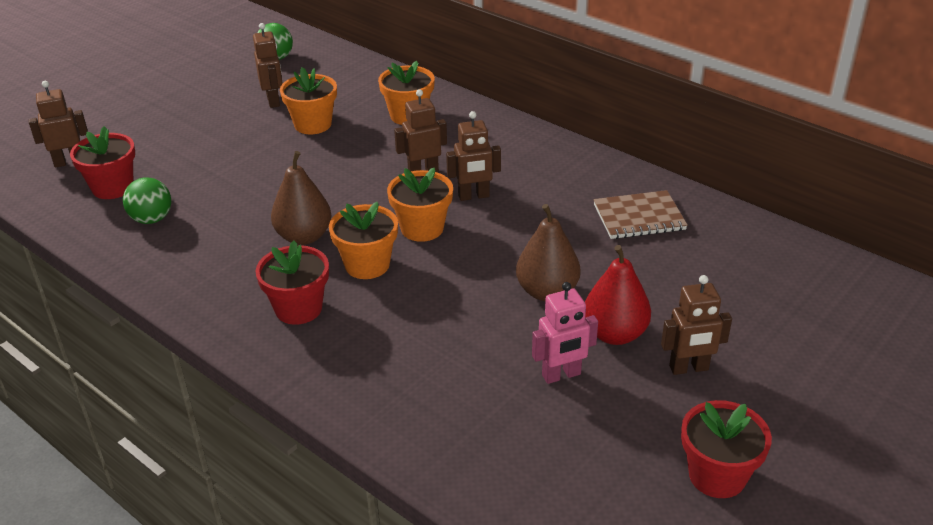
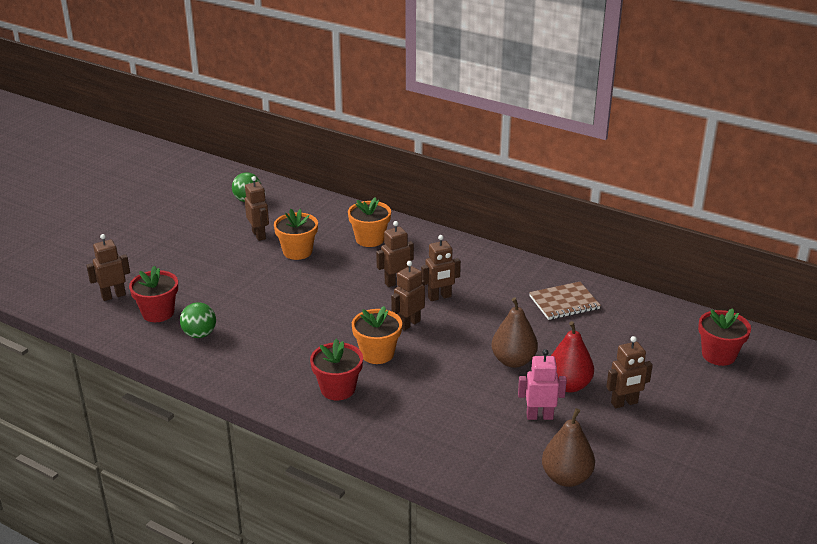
camera: 10 degrees left, 5 degrees down
(304, 236) = (322, 337): brown pear -> brown pear (566, 477)
(422, 228) = (409, 324): orange flower pot -> brown robot
(561, 375) = (539, 416): pink robot -> pink robot turned 150 degrees counterclockwise
(717, 475) = (659, 469): red flower pot -> red flower pot (718, 355)

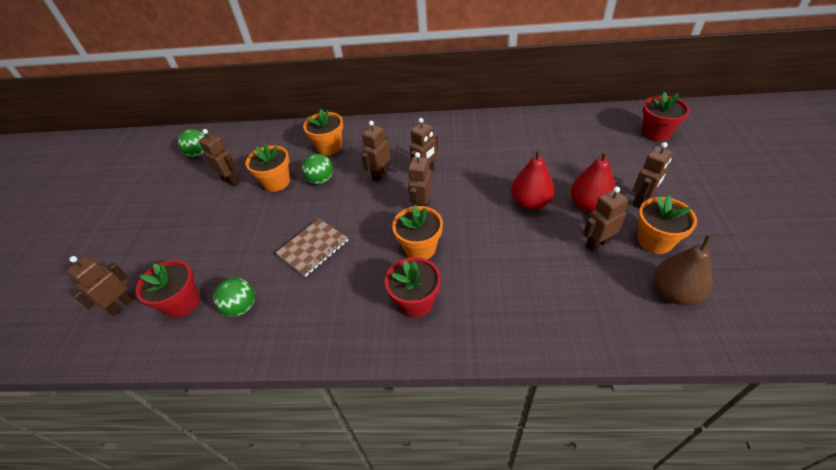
camera: 25 degrees left, 15 degrees up
(338, 265) = (321, 180): none -> green ball
(513, 361) = (530, 203): brown pear -> red pear
(539, 416) = (597, 244): pink robot -> brown robot
(564, 303) = (518, 138): brown notebook -> brown notebook (313, 248)
(597, 437) = (655, 241): none -> orange flower pot

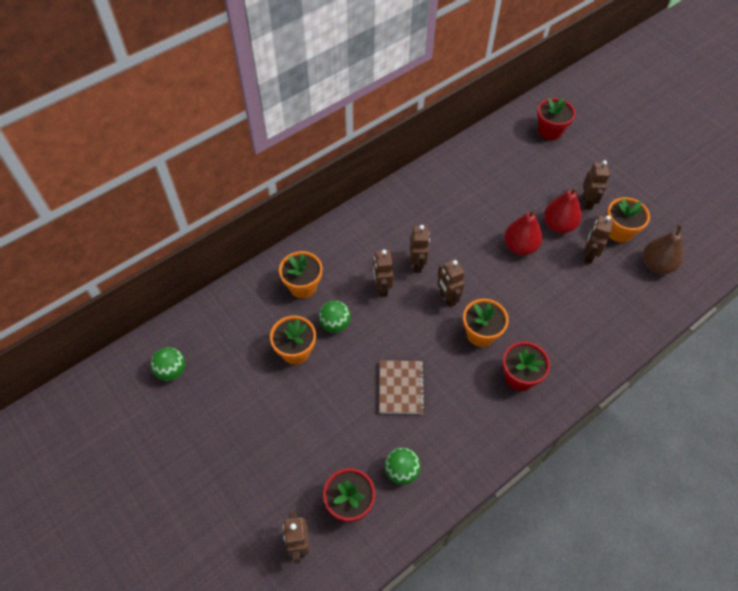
camera: 45 degrees left, 10 degrees up
(231, 181) = (248, 377): brown robot -> none

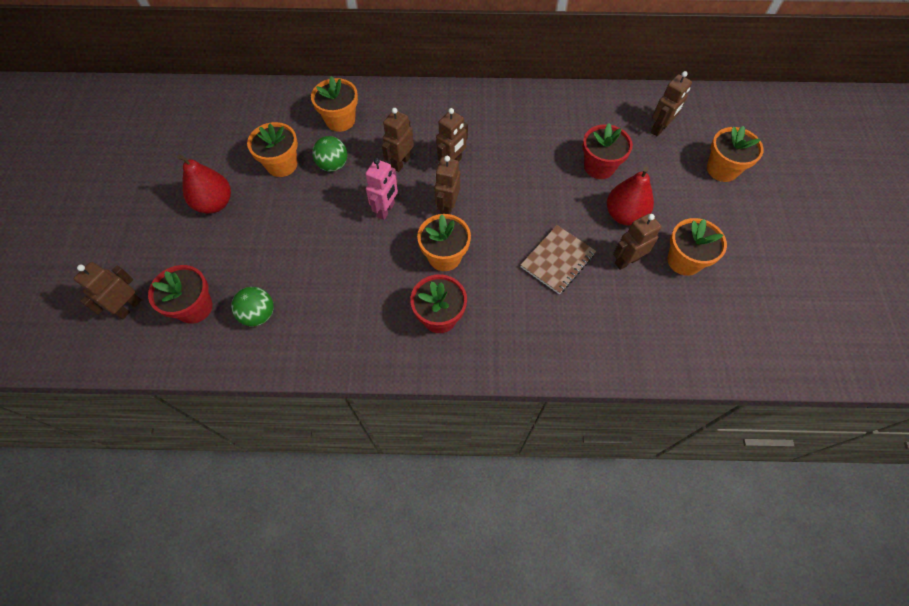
camera: 40 degrees right, 5 degrees up
(171, 371) = (184, 119): green ball -> none
(401, 388) = (330, 251): brown notebook -> brown notebook (557, 260)
(408, 330) = (386, 210): none -> pink robot
(520, 247) = (563, 209): red pear -> red pear (214, 203)
(550, 131) = (709, 128): red flower pot -> red flower pot (599, 167)
(583, 155) = (722, 169): none -> orange flower pot
(587, 202) = (678, 213): brown robot -> brown robot (659, 129)
(656, 265) = (692, 318): brown pear -> none

